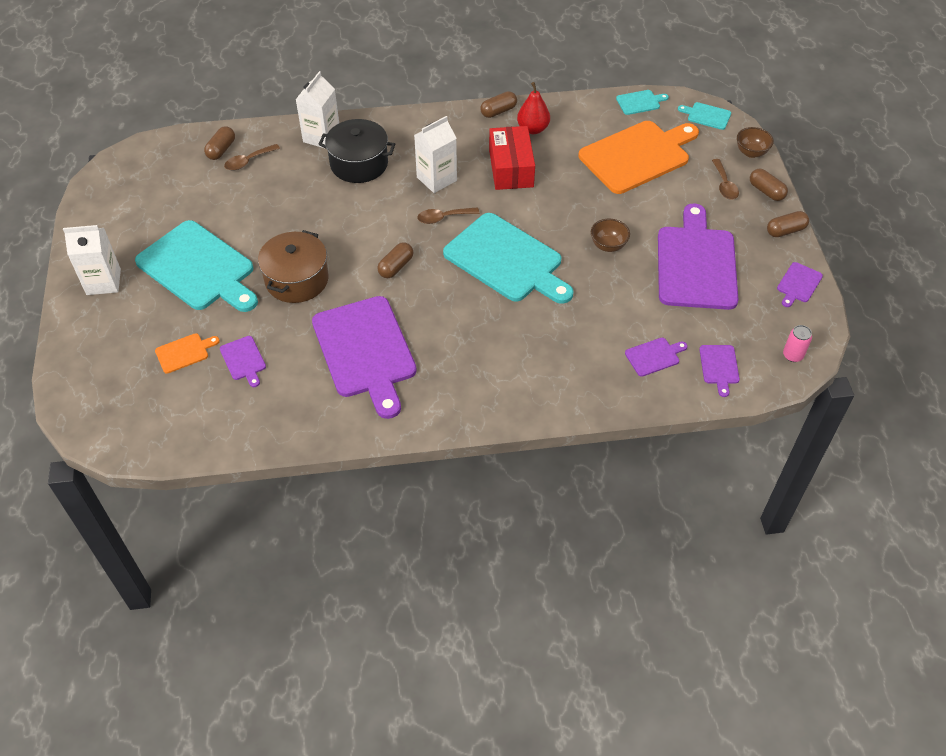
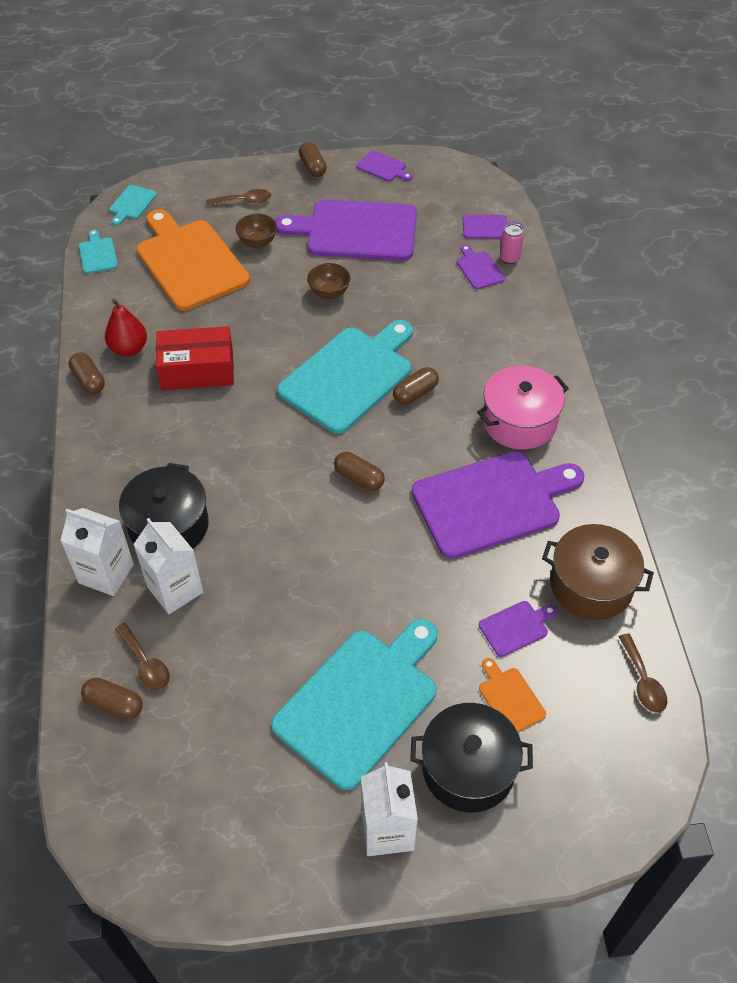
camera: 90 degrees left, 0 degrees up
(135, 326) = (468, 768): none -> black pot
(297, 279) = (381, 581): brown pot -> brown pot (591, 585)
(436, 179) = (208, 441): white carton -> white carton (175, 589)
(443, 218) = (278, 434): brown spoon -> brown spoon (643, 681)
(454, 376) = (519, 421): none -> pink pot
(751, 152) = (196, 178): brown bowl -> brown bowl (257, 242)
(766, 191) = (256, 174): brown capsule -> brown capsule (415, 393)
(792, 355) = (470, 181): pink can -> pink can (509, 258)

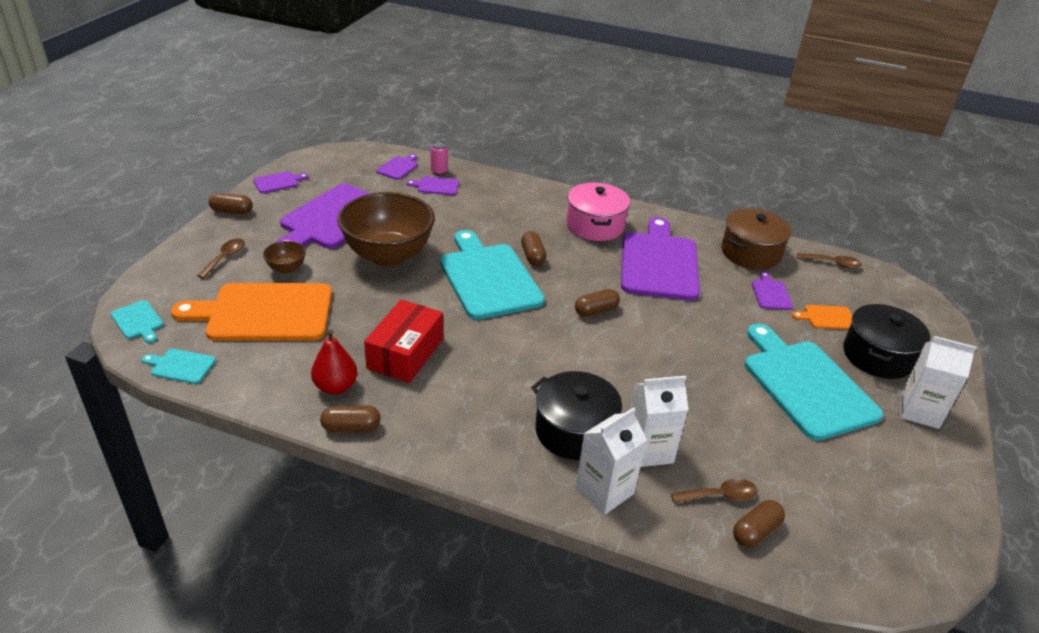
camera: 65 degrees left, 15 degrees down
(329, 293) = (388, 255): brown bowl -> brown bowl, size x2.35

